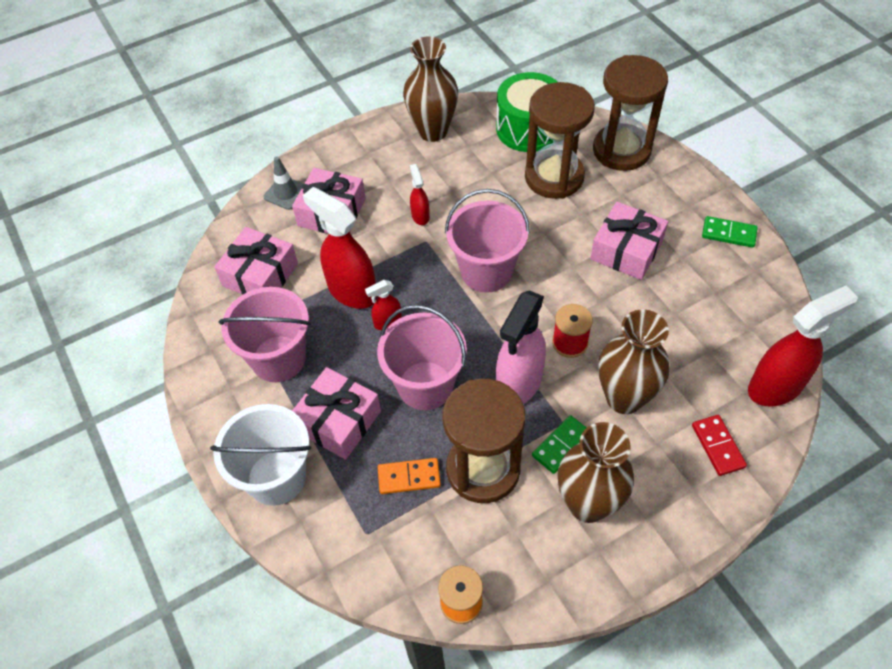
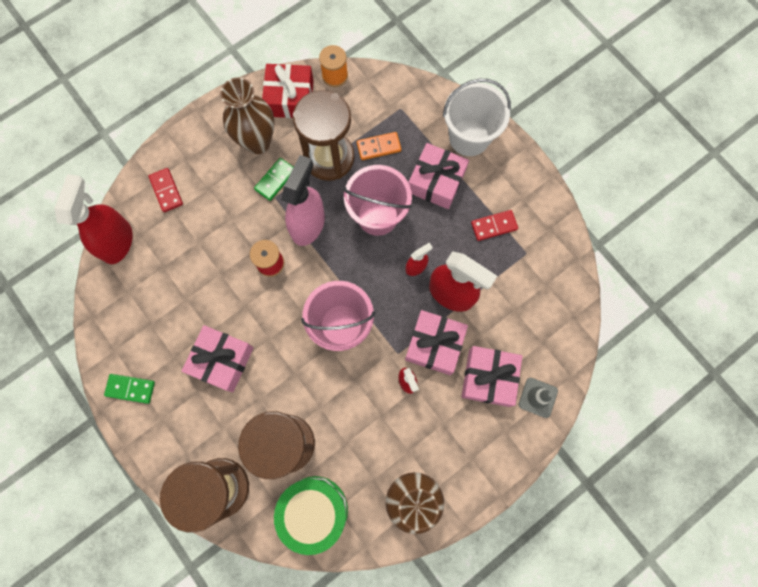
camera: 170 degrees right, 20 degrees up
(260, 275) = (532, 302): pink gift -> pink gift (434, 345)
(278, 359) = (494, 226): pink bucket -> red domino
(536, 570) = (290, 98): none -> red gift
(624, 398) = (230, 221): brown vase -> none
(775, 386) = (117, 241): red spray bottle -> red spray bottle turned 135 degrees clockwise

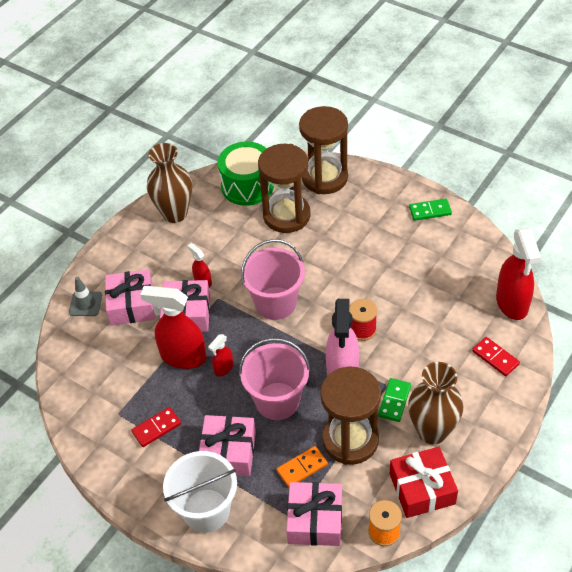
camera: 165 degrees right, 25 degrees down
(222, 360) = (366, 249): pink gift -> pink gift (315, 520)

